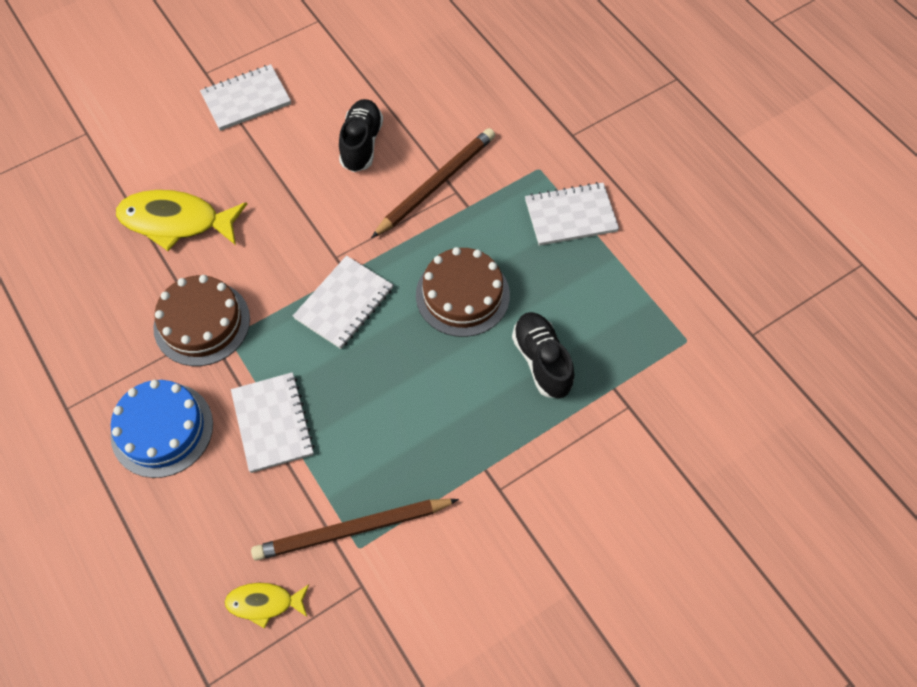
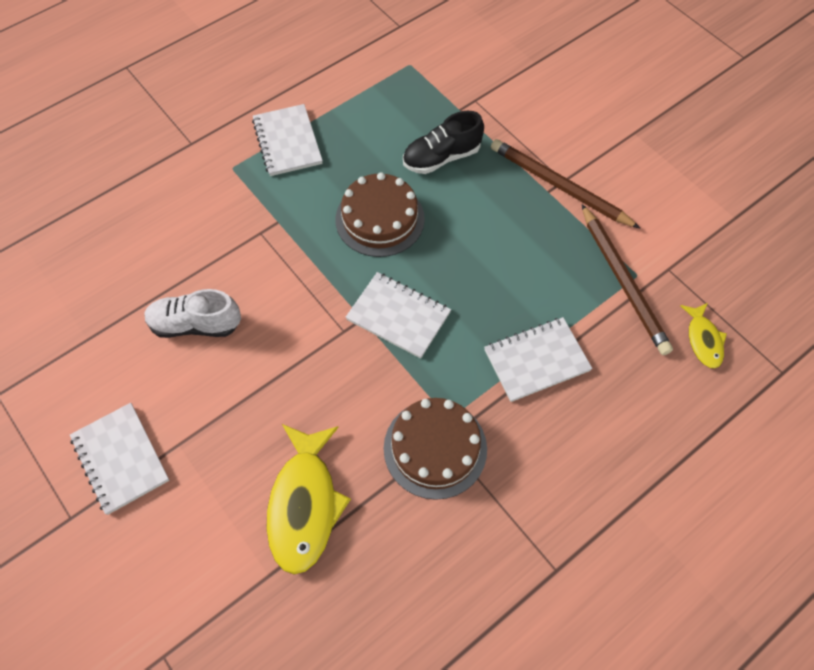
camera: 95 degrees left, 0 degrees up
(162, 429) = (561, 462): blue cake -> none
(361, 144) = (195, 324): black shoe -> white shoe
(436, 184) = (250, 251): brown pencil -> brown pencil (559, 186)

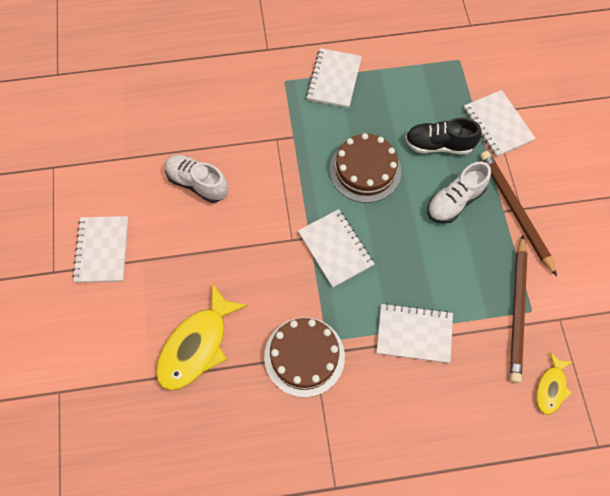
camera: 30 degrees right, 5 degrees up
(488, 110) = (497, 124): none -> white notebook
(493, 205) = (454, 201): none -> white shoe

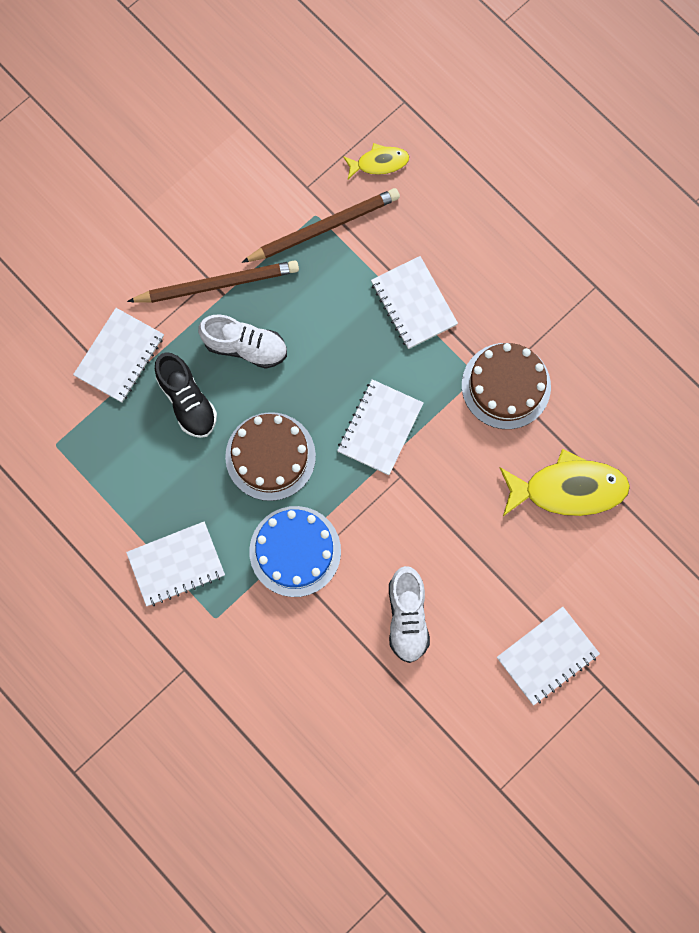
camera: 125 degrees left, 10 degrees up
(291, 146) = (295, 551): none -> blue cake
(515, 211) = (217, 284): brown pencil -> brown pencil turned 135 degrees counterclockwise

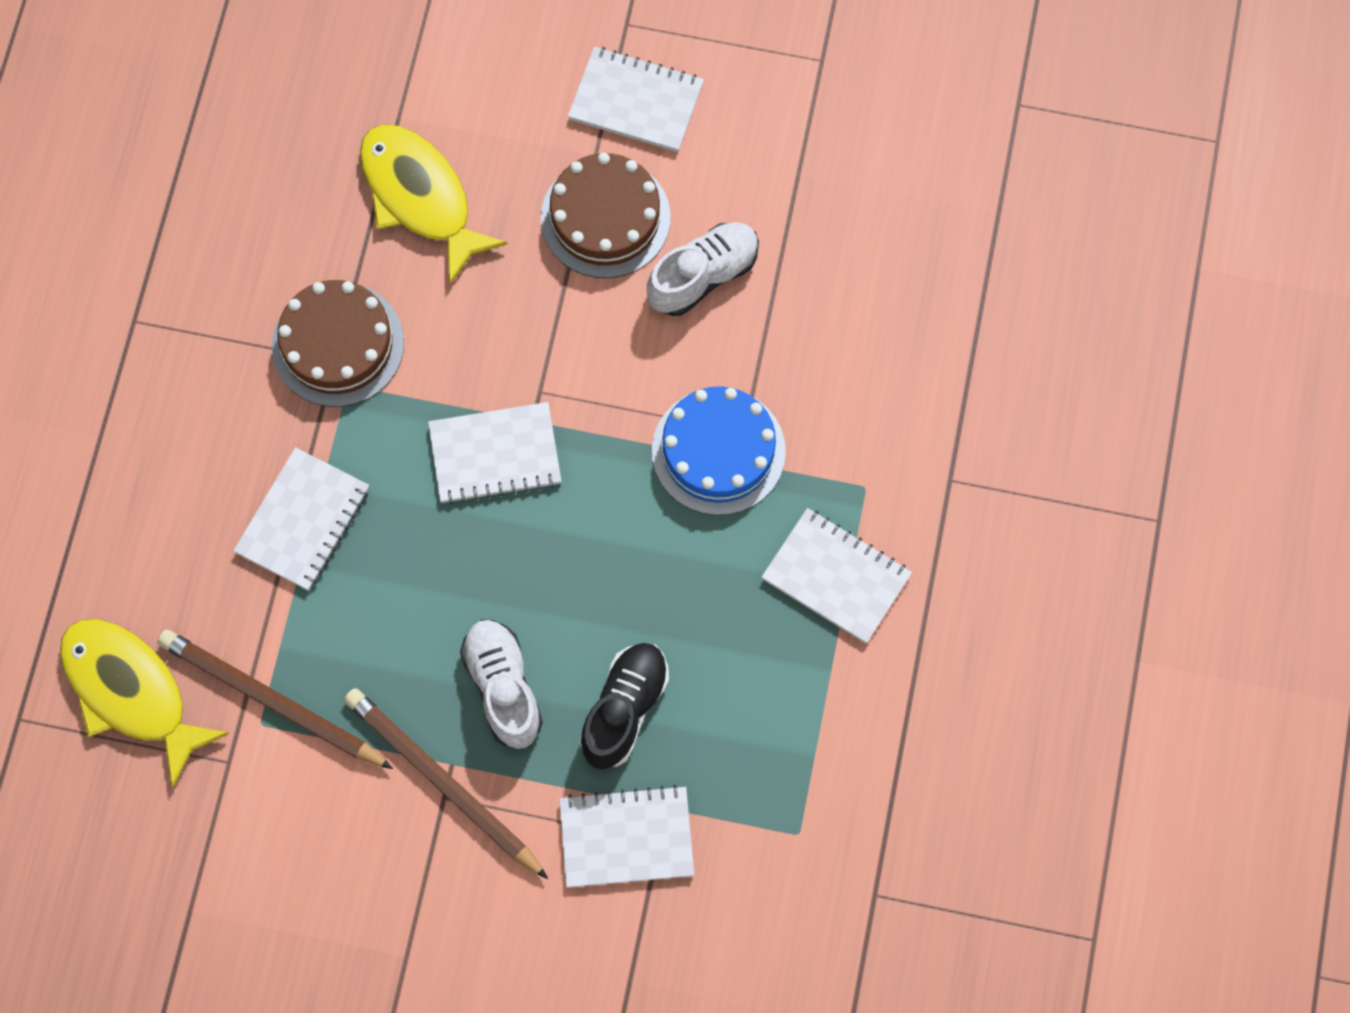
camera: 125 degrees left, 5 degrees down
(270, 456) = (623, 559): brown cake -> brown cake (605, 218)
(379, 163) = (131, 692): yellow fish -> yellow fish, size x1.86

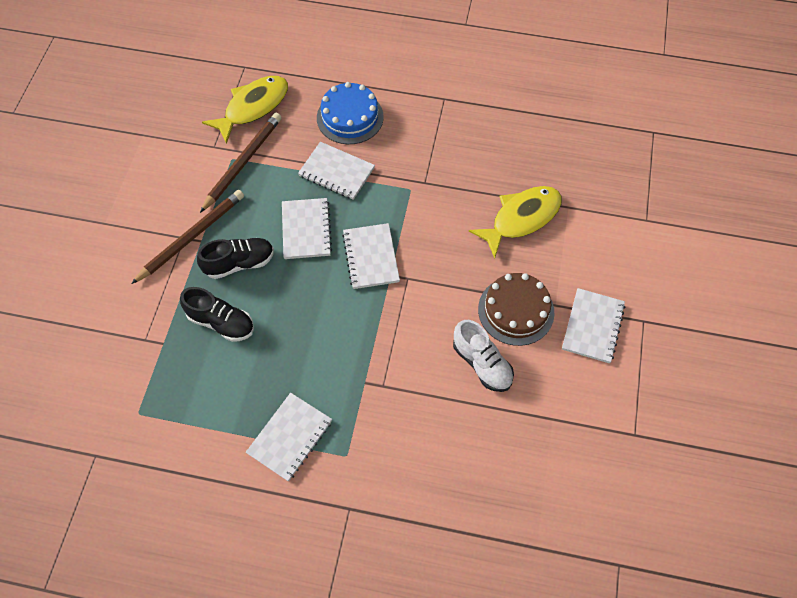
camera: 90 degrees right, 10 degrees down
(338, 344) = (433, 184): brown cake -> none
(503, 687) = (239, 263): white shoe -> black shoe
(626, 837) = (149, 323): white notebook -> white notebook (306, 230)
(718, 451) = (371, 371): blue cake -> blue cake (350, 117)

